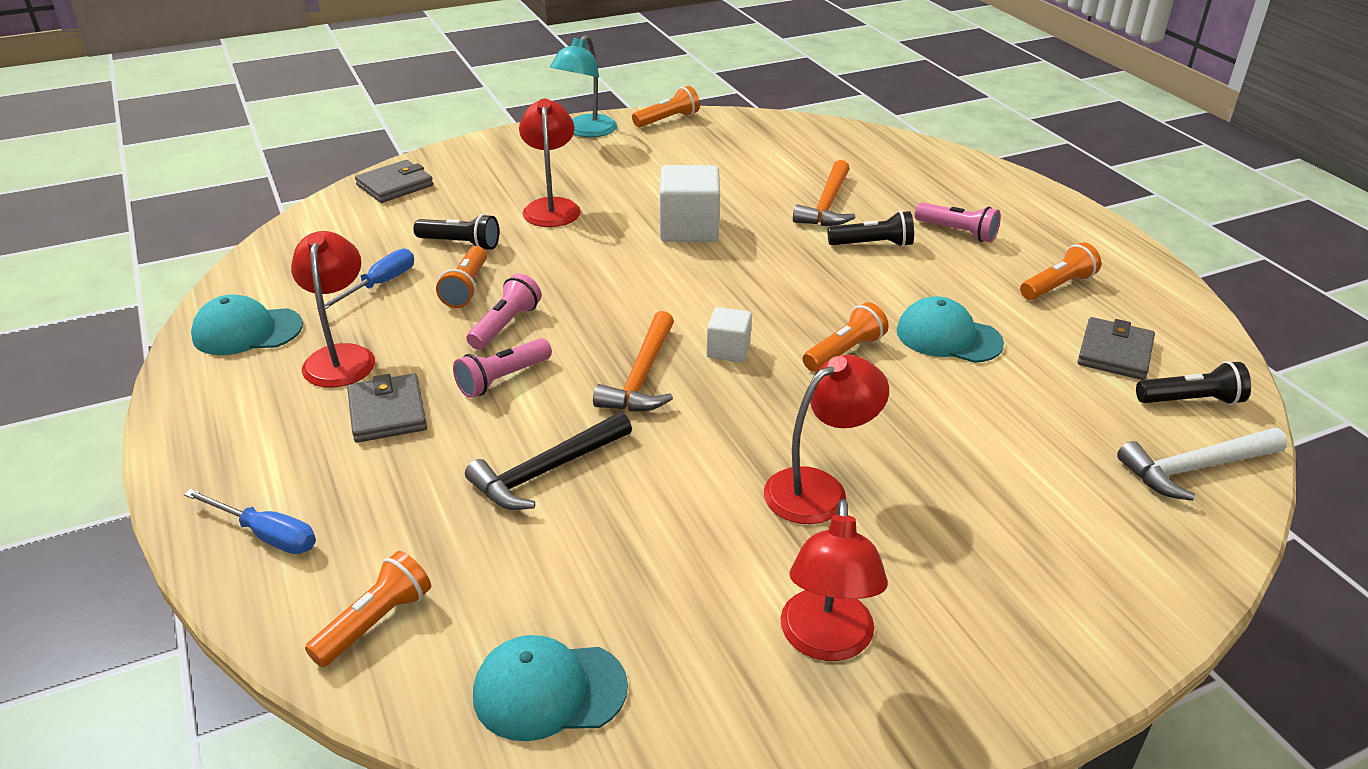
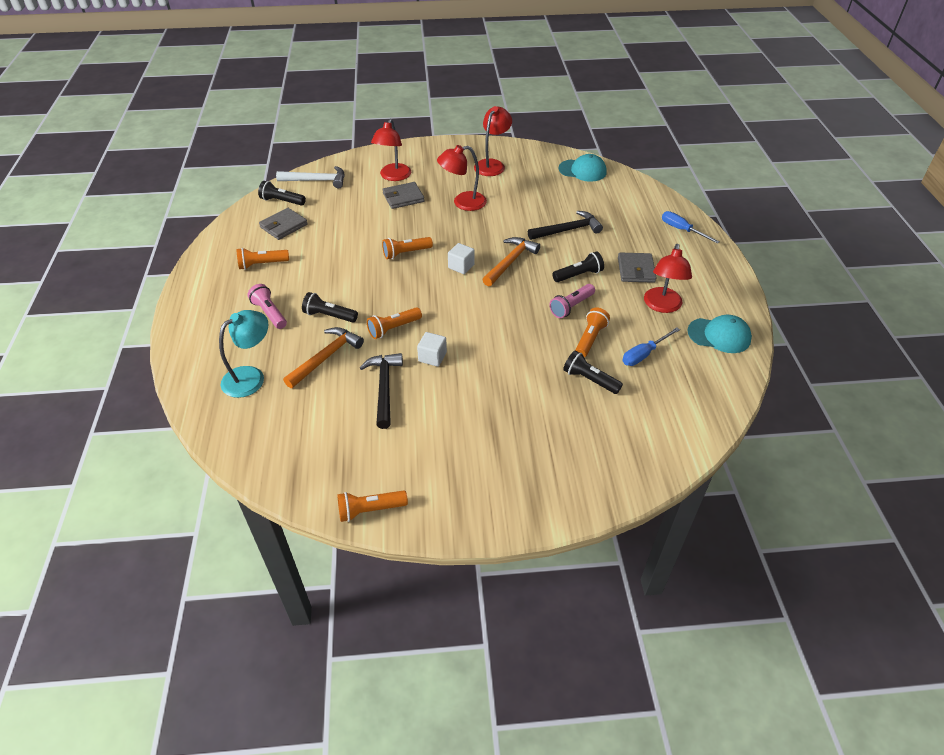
camera: 160 degrees left, 10 degrees up
(375, 622) = (637, 196): orange flashlight -> orange flashlight (393, 329)
(395, 185) = (637, 465): grey wallet -> grey wallet (403, 197)
(502, 379) = (578, 275): pink flashlight -> black flashlight
(551, 207) = (517, 404): red lamp -> red lamp (393, 176)
(586, 131) = (454, 510): turquoise lamp -> turquoise lamp (251, 377)
(689, 229) = (432, 357): white cube -> white cube, size x0.57
(727, 193) = (384, 388): none -> black hammer
(948, 337) = (349, 249): turquoise cap -> none

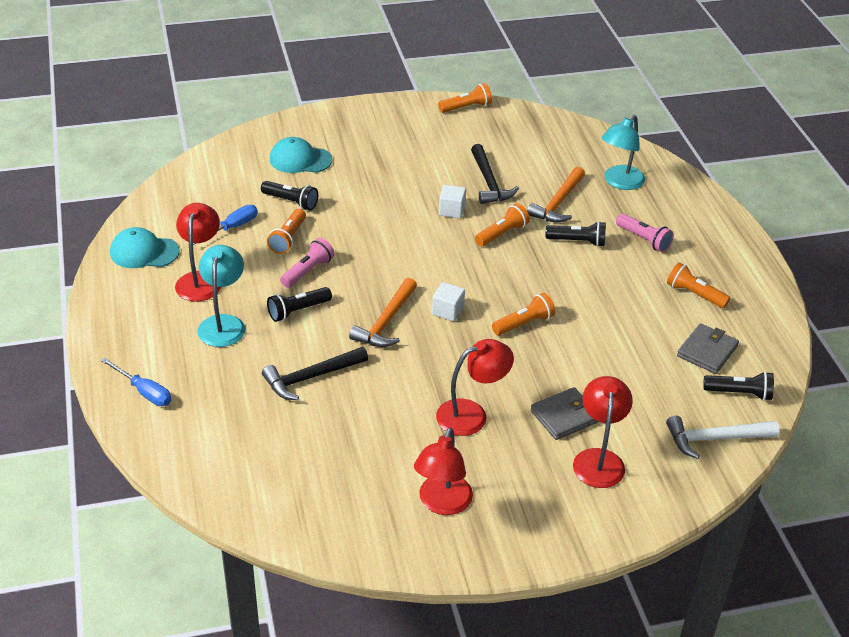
camera: 170 degrees right, 5 degrees down
(262, 264) = (694, 294): orange flashlight -> orange flashlight turned 120 degrees counterclockwise
(582, 170) = (283, 504): turquoise cap -> turquoise cap (300, 160)
(636, 270) = (223, 323): grey wallet -> turquoise lamp

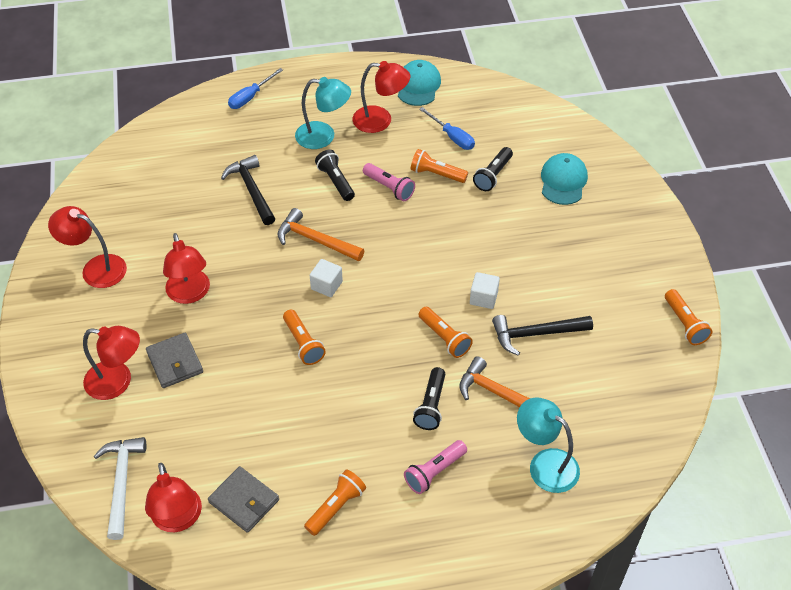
camera: 95 degrees right, 10 degrees up
(739, 393) = (178, 519): black flashlight -> red lamp

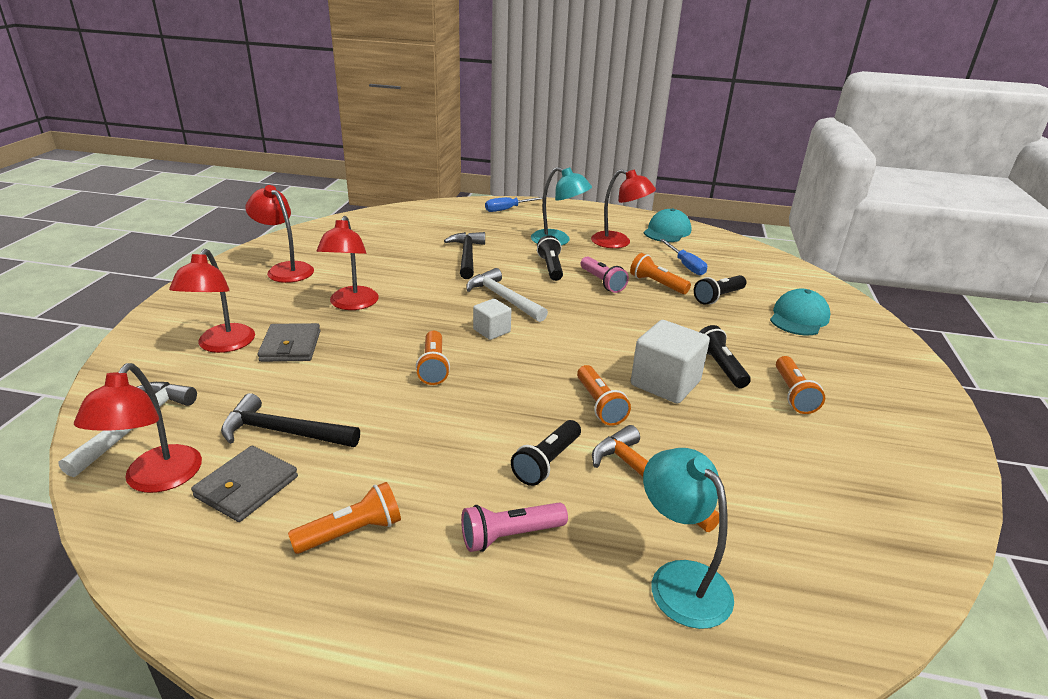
camera: 20 degrees right, 20 degrees down
(118, 382) = (222, 345): red lamp -> red lamp turned 60 degrees clockwise
(244, 501) = (247, 487): grey wallet -> grey wallet turned 60 degrees clockwise
(315, 240) = (503, 298): orange hammer -> white hammer
(483, 298) = (665, 383): white cube -> white cube, size x1.76
(517, 265) = (720, 367): none -> black flashlight
(536, 334) = (720, 432): black hammer -> black hammer (283, 432)
(684, 324) = (943, 478): orange flashlight -> orange flashlight (793, 394)

